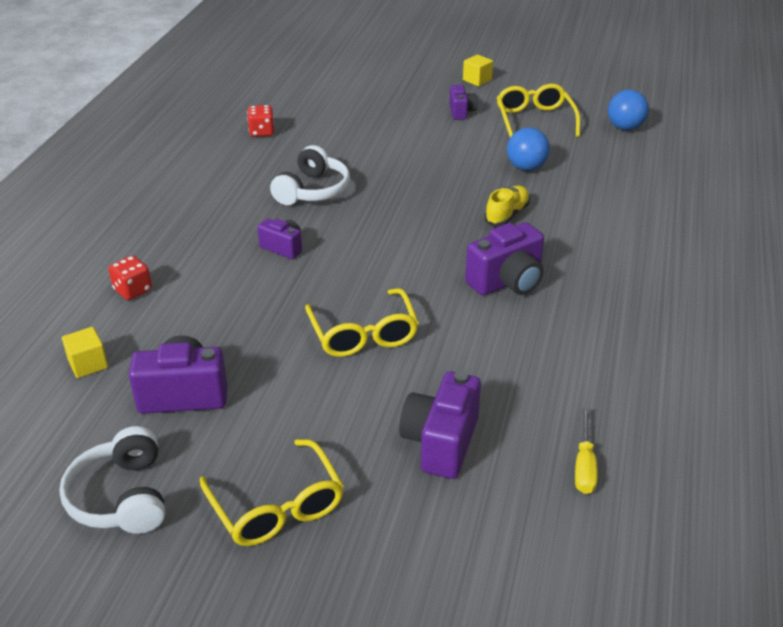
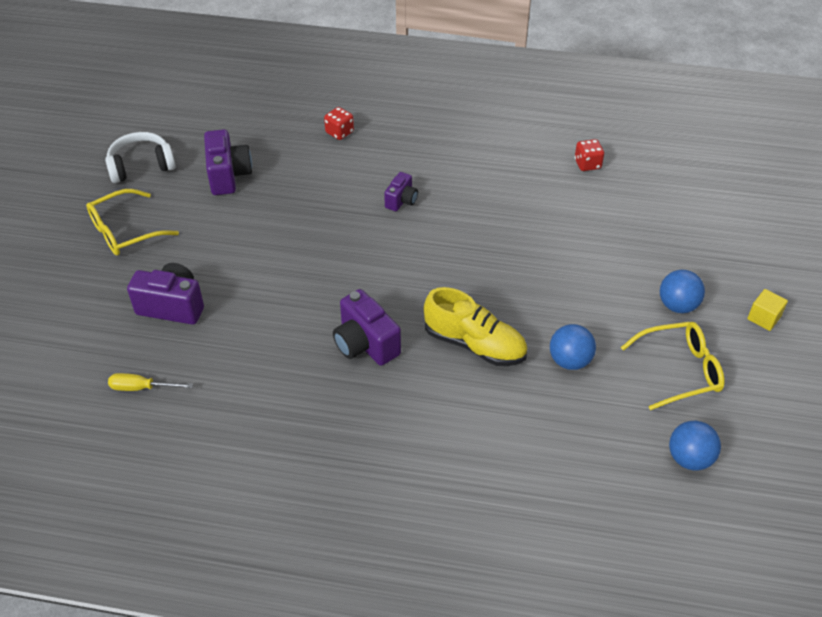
camera: 85 degrees right, 10 degrees up
(88, 364) = (259, 128): yellow cube -> none
(312, 190) = (492, 208): white headphones -> none
(363, 334) = (292, 257): yellow glasses -> none
(461, 112) = (677, 305): purple camera -> blue ball
(507, 215) = (474, 344): yellow shoe -> yellow shoe, size x1.64

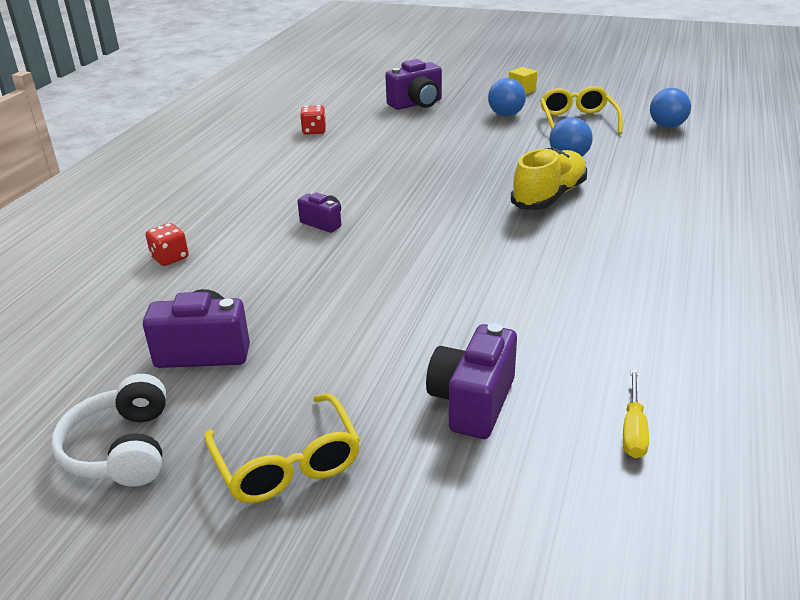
camera: 80 degrees left, 15 degrees down
(365, 344) = (548, 253): purple camera -> purple camera (417, 104)

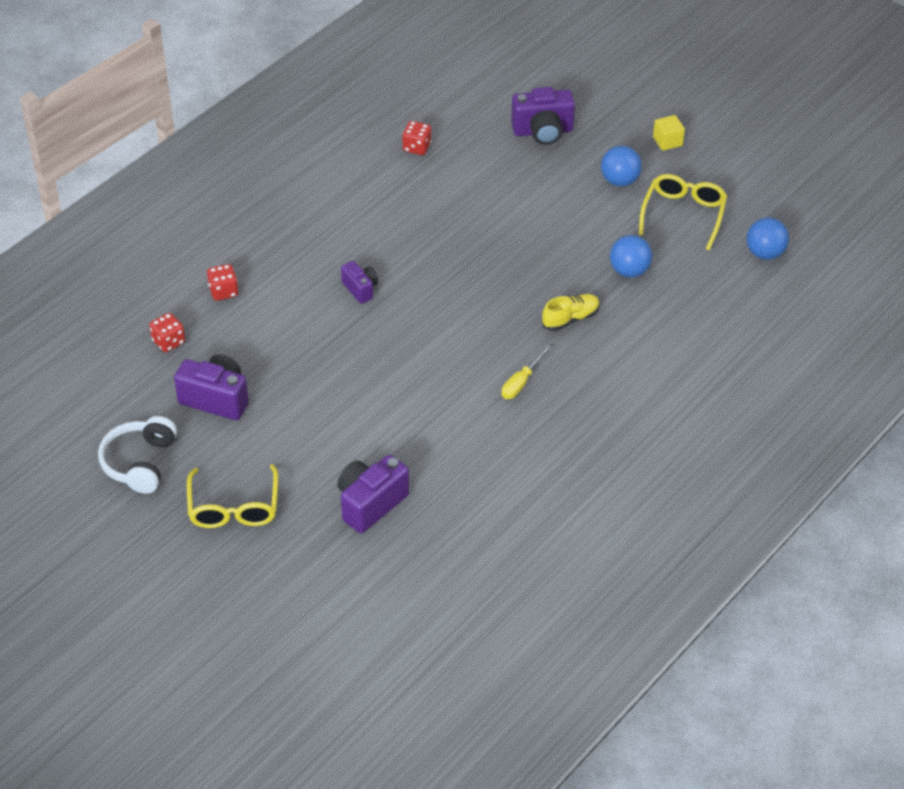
camera: 20 degrees right, 15 degrees up
(119, 314) = (168, 342): none -> red dice
(549, 196) = (570, 319): yellow shoe -> yellow shoe, size x0.61
(633, 429) = (458, 558): yellow screwdriver -> yellow screwdriver (521, 382)

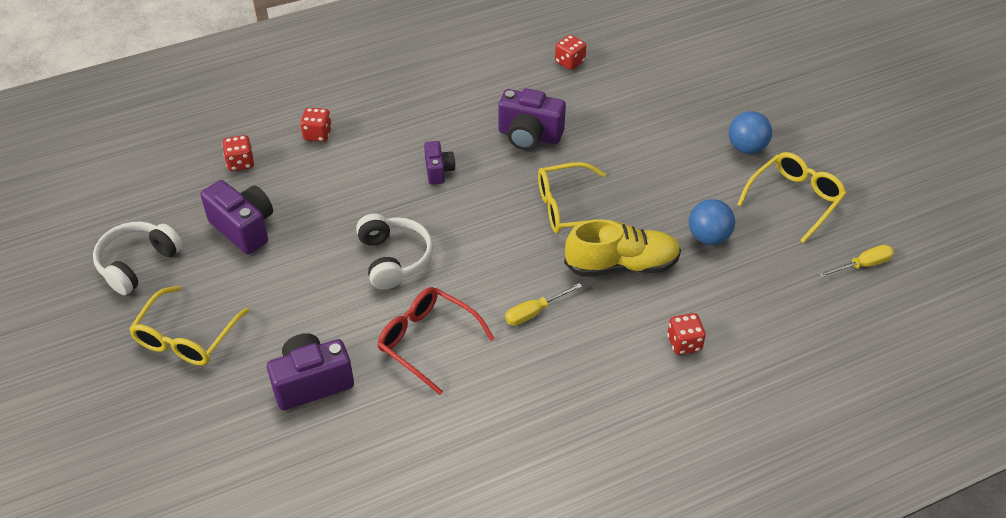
camera: 25 degrees right, 0 degrees up
(371, 379) = (394, 259): none -> white headphones
(446, 437) = (427, 341): none -> red glasses
(498, 284) = (569, 208): none -> yellow glasses
(543, 131) = (696, 81): purple camera -> purple camera (529, 136)
(570, 319) = (621, 265): yellow shoe -> yellow shoe, size x1.64
(656, 365) = (684, 343): none -> red dice
(667, 141) = (815, 125): yellow cube -> none
(765, 253) = (863, 265): blue ball -> yellow screwdriver

